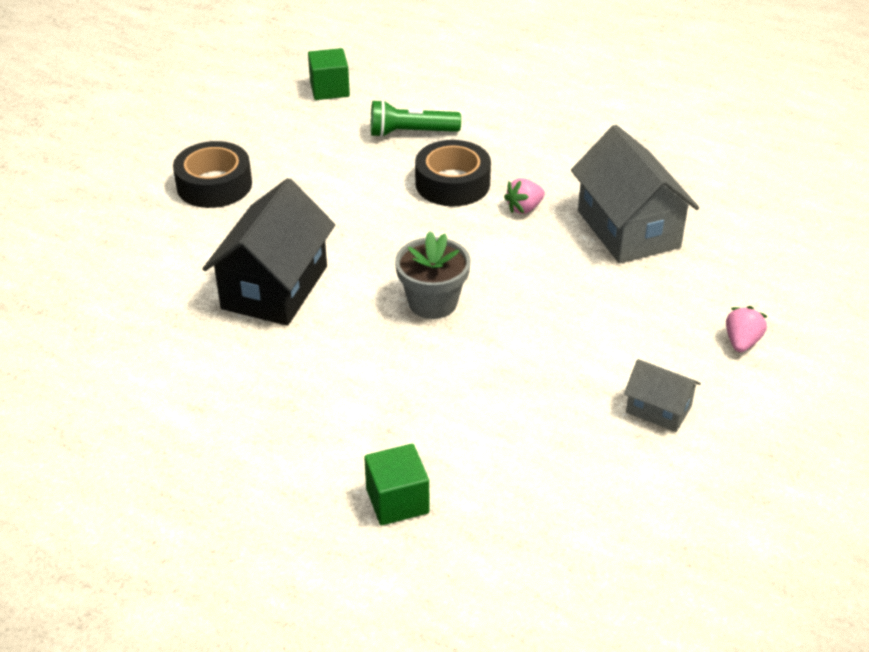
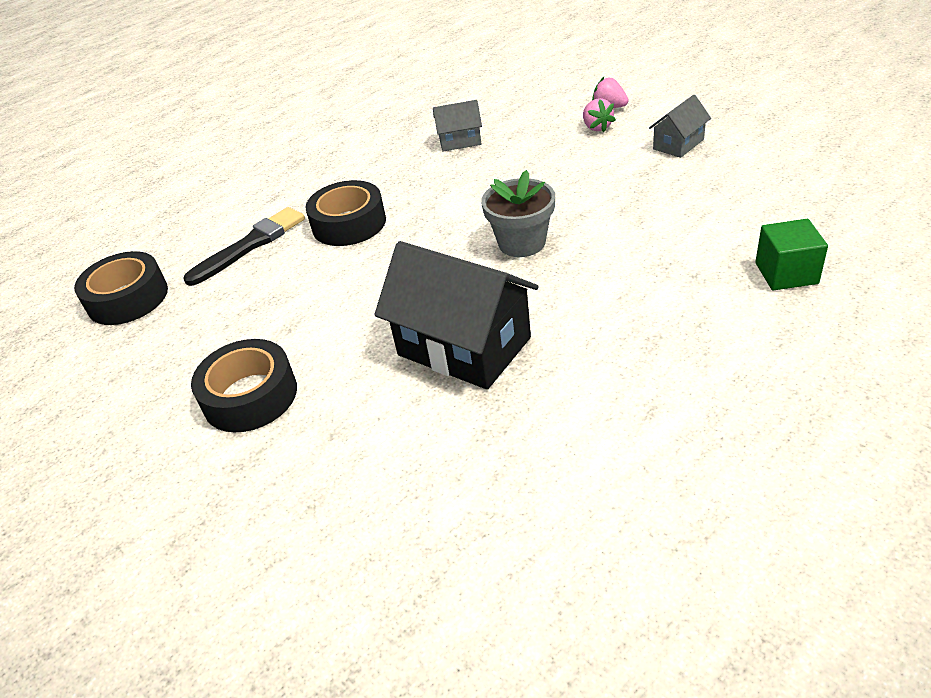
camera: 70 degrees left, 0 degrees up
(329, 89) = (128, 298): green cube -> black tape
(411, 133) = (250, 245): green flashlight -> black brush
(524, 208) = (407, 187): pink strawberry -> pink strawberry (596, 127)
(628, 229) = (460, 141): grey house -> grey house, size x0.51

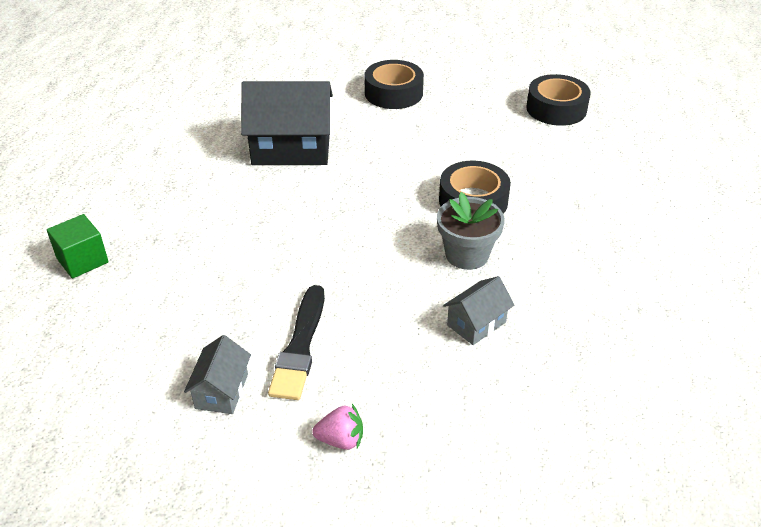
camera: 140 degrees right, 0 degrees up
(250, 245) = (529, 162): black brush -> black brush (300, 346)
(522, 243) = (309, 226): grey flower pot -> grey flower pot (467, 255)
(596, 127) = (333, 394): pink strawberry -> none

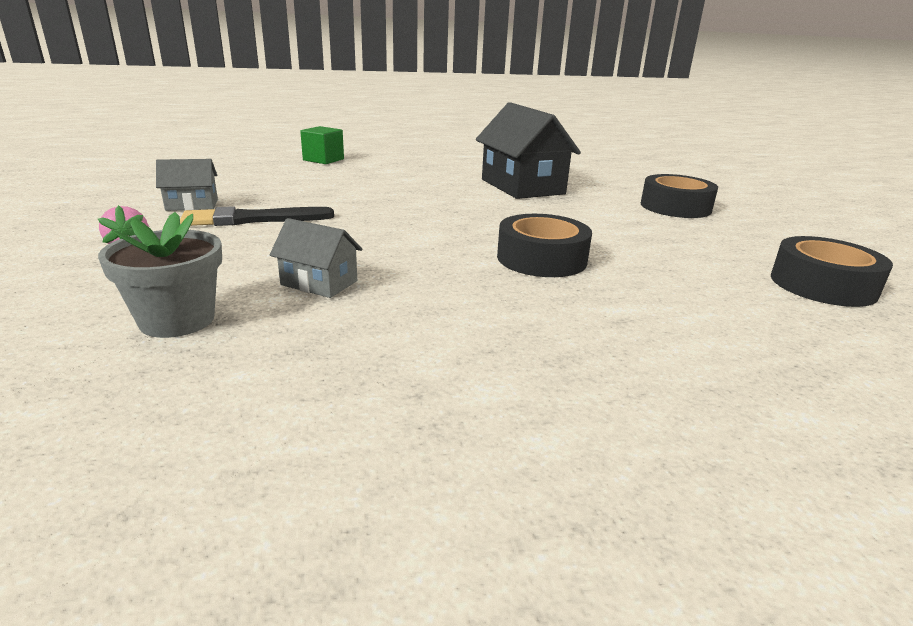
camera: 65 degrees right, 15 degrees down
(467, 255) = (439, 266): grey flower pot -> grey flower pot (177, 320)

